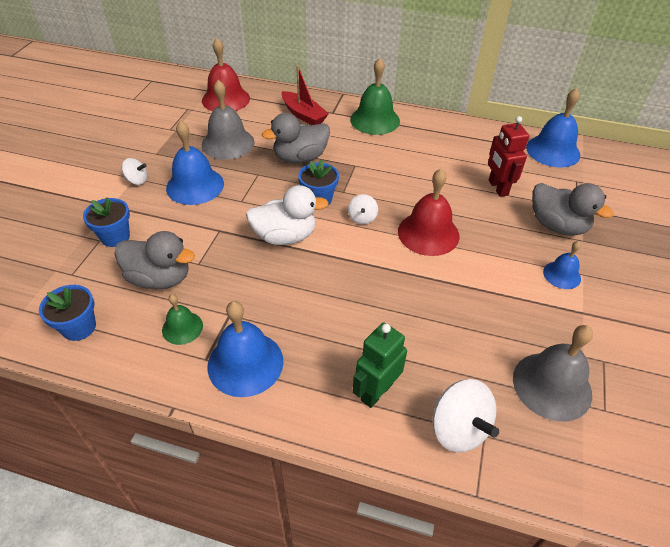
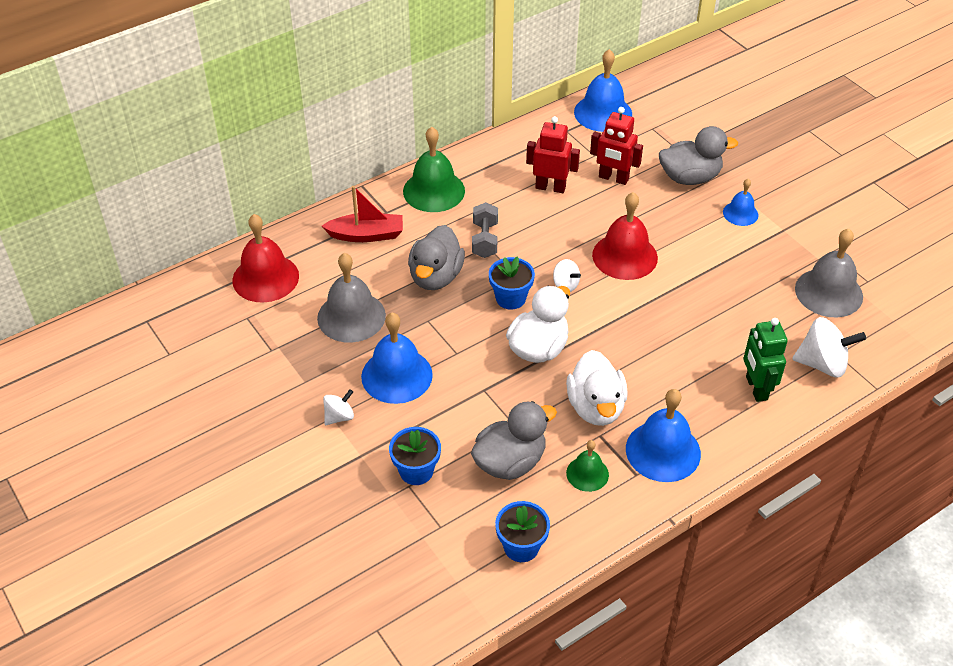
camera: 50 degrees left, 0 degrees up
(256, 297) = (596, 407): none -> white duck
(358, 161) = (484, 240): none -> grey dumbbell
(446, 164) = (550, 187): none -> red robot

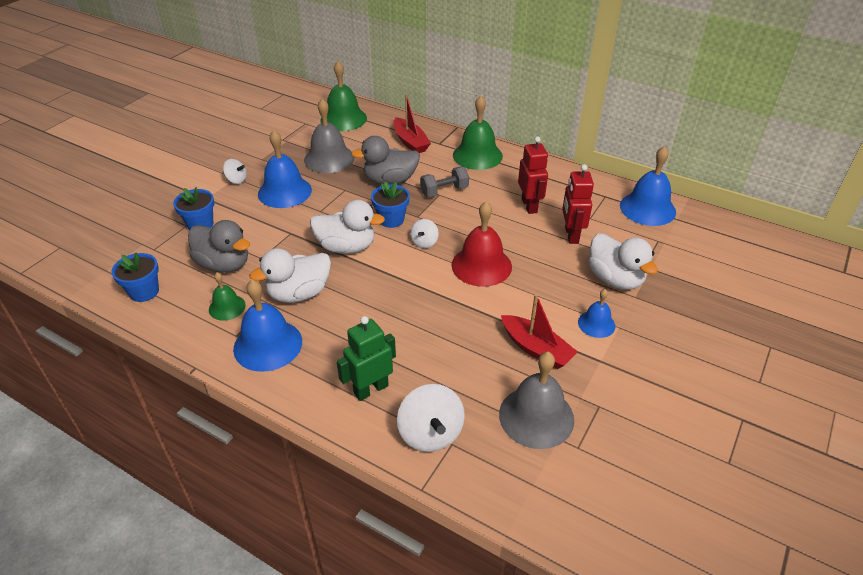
camera: 65 degrees right, 5 degrees down
(265, 278) = (343, 119): red bell -> green bell
(690, 177) = (615, 279): grey duck -> white duck
(753, 262) = (536, 349): none -> red boat

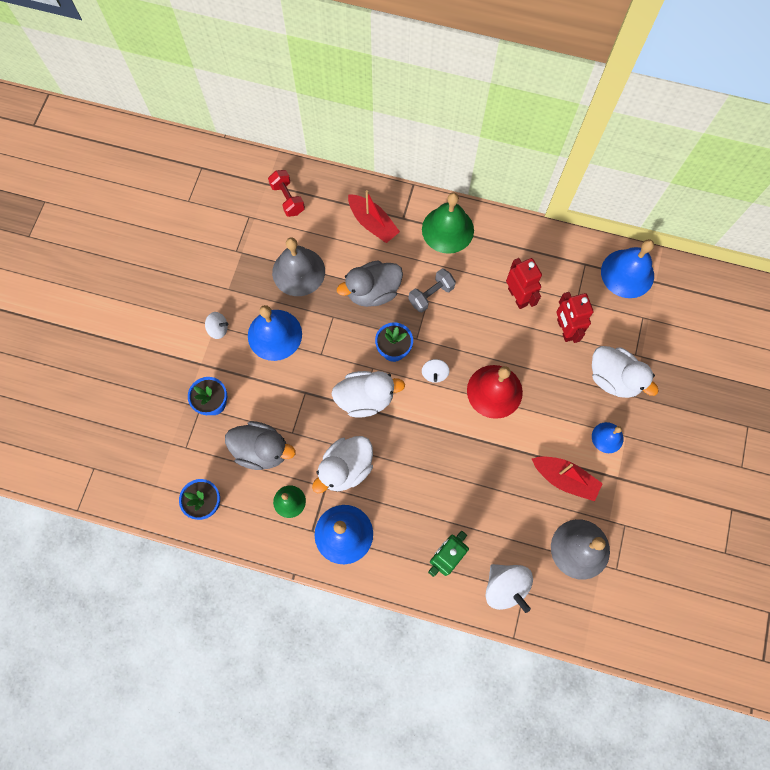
camera: 15 degrees left, 30 degrees up
(343, 119) = (287, 199): green bell -> red dumbbell

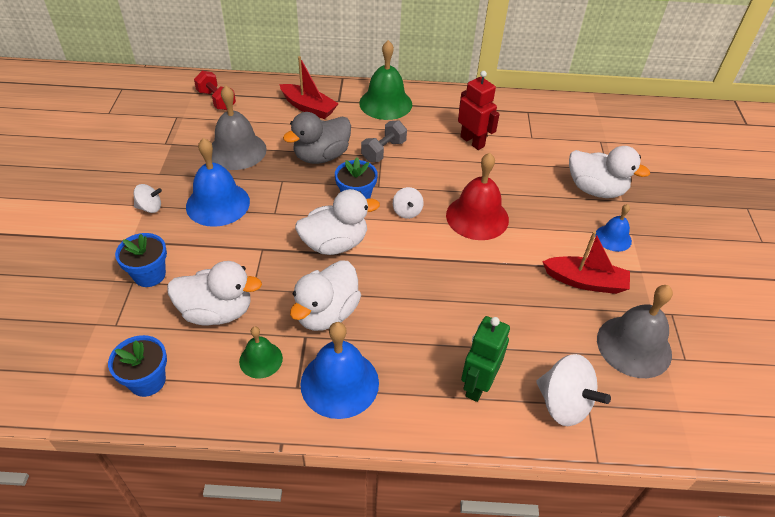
camera: 15 degrees left, 25 degrees down
(262, 450) = (217, 312): grey duck -> white duck
(564, 329) = (529, 159): red robot -> none
(627, 273) = (570, 113): blue bell -> none

